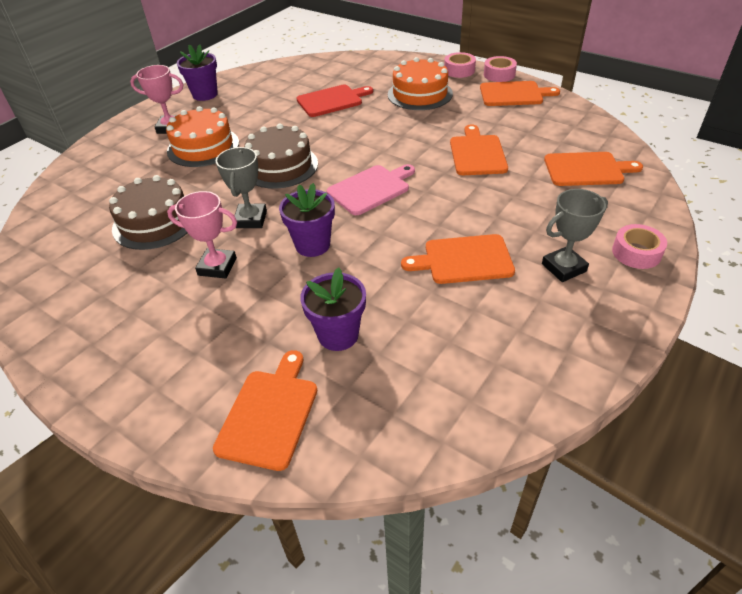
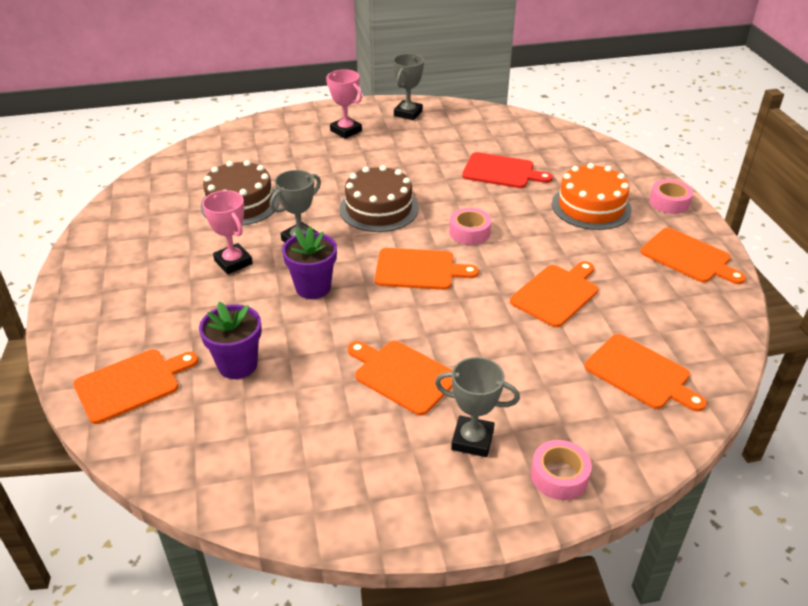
camera: 40 degrees right, 5 degrees down
(203, 147) = (347, 160): orange cake -> none
(205, 94) = (408, 113): purple flower pot -> grey trophy
(370, 189) = (419, 269): pink cutting board -> orange cutting board
(499, 74) = (706, 228): pink tape -> pink tape (469, 232)

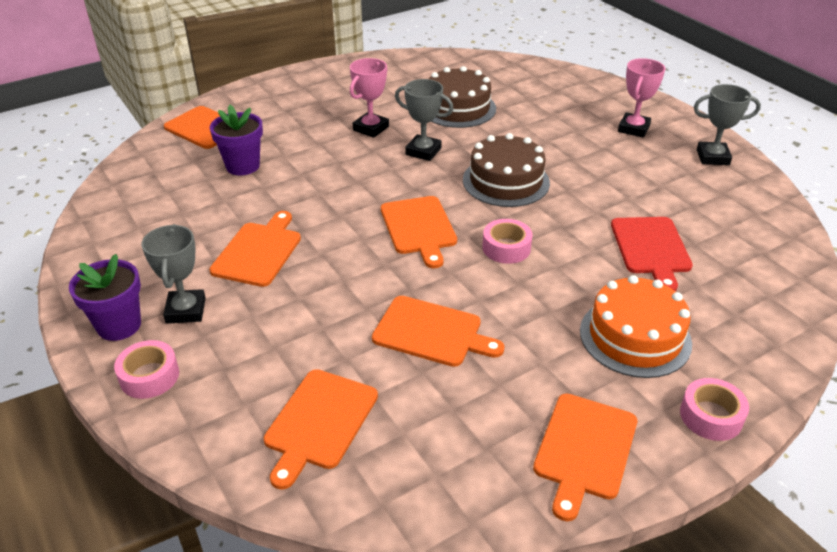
camera: 70 degrees right, 0 degrees up
(313, 287) = (358, 175): purple flower pot -> purple flower pot (119, 325)

